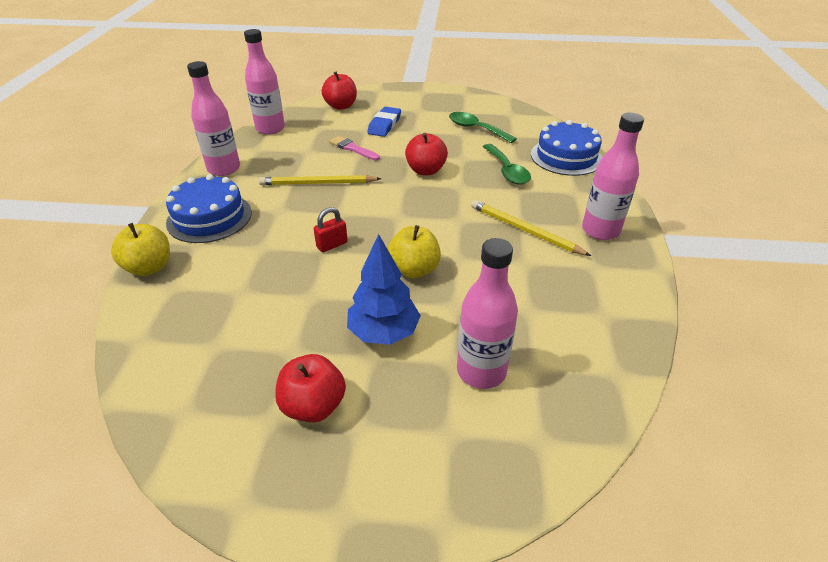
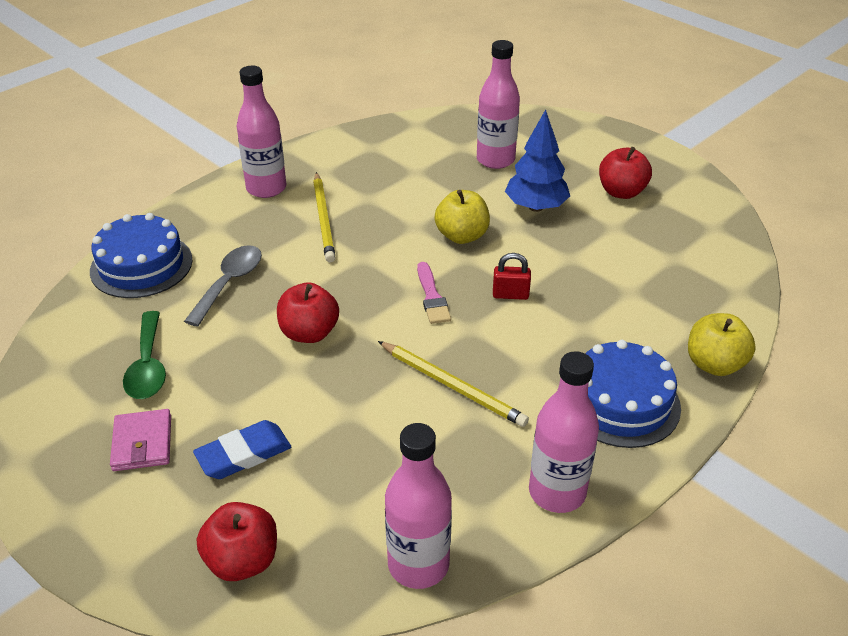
camera: 140 degrees left, 0 degrees up
(352, 148) = (346, 427): pink brush -> pink brush (432, 297)
(430, 112) = (142, 443): none -> pink wallet
(507, 171) = (229, 283): green spoon -> grey spoon

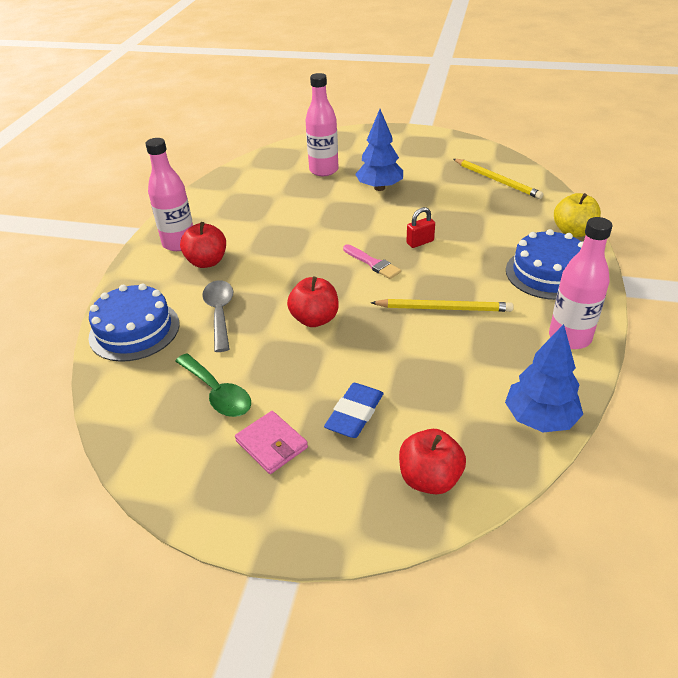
camera: 30 degrees left, 0 degrees up
(323, 219) = (245, 246): yellow pencil -> yellow pencil (496, 180)
(418, 564) = (540, 419): pink bottle -> blue tree
(462, 236) = (352, 221): yellow apple -> none
(621, 192) = (421, 161): red apple -> red apple (207, 262)

